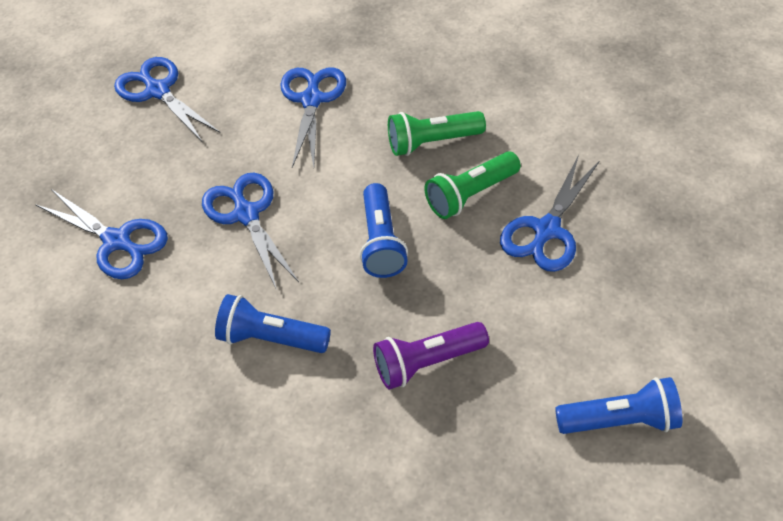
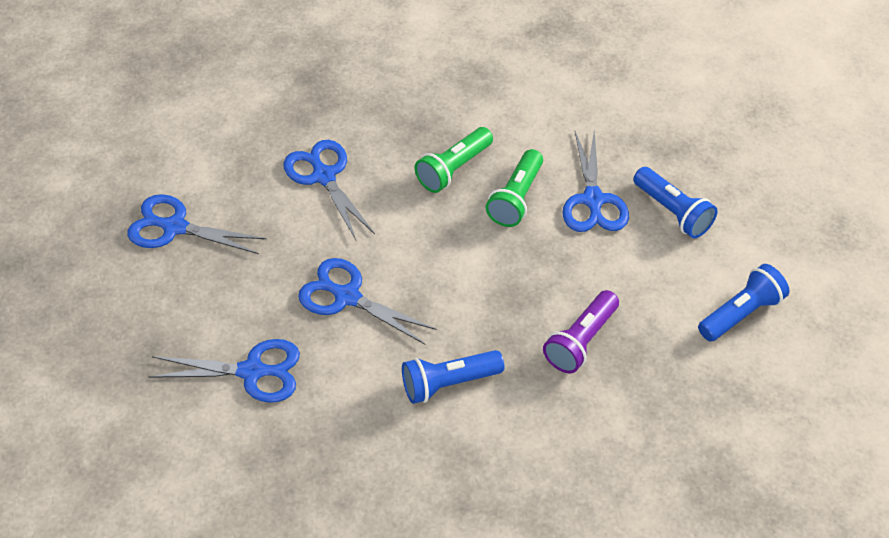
camera: 35 degrees left, 0 degrees up
(381, 242) = (475, 267): blue flashlight -> blue flashlight (672, 212)

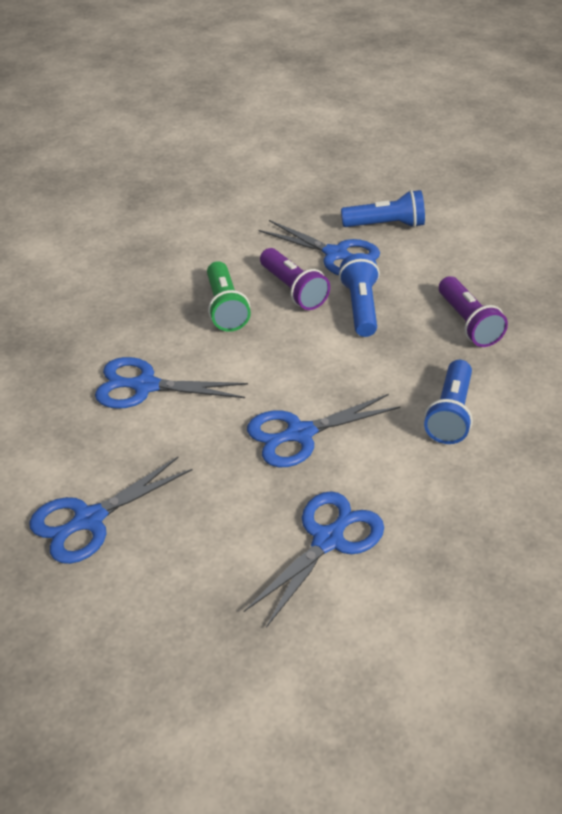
camera: 55 degrees left, 10 degrees down
(516, 198) = (293, 290): green flashlight -> purple flashlight
(740, 313) = (507, 240): blue flashlight -> blue flashlight (360, 307)

